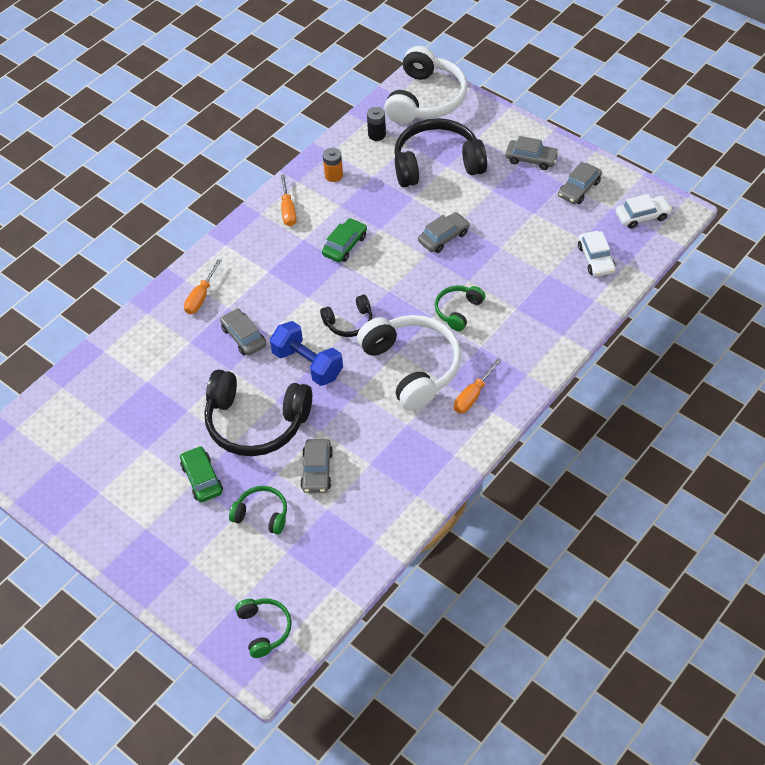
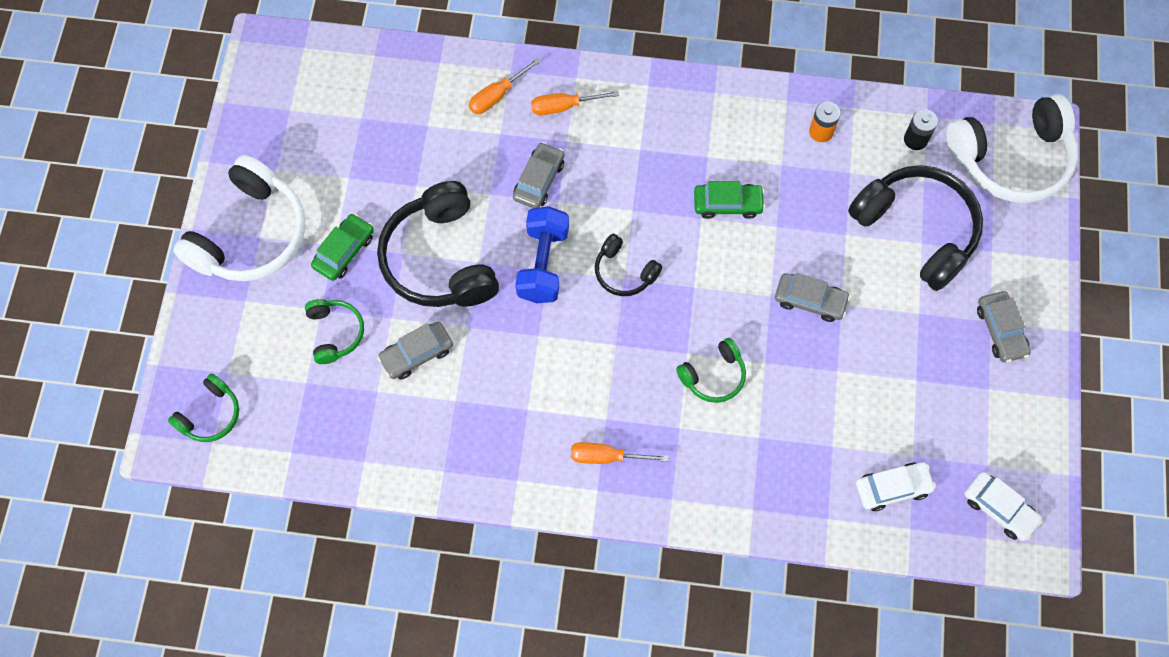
camera: 55 degrees right, 15 degrees up
(288, 210) = (737, 117): orange screwdriver -> orange screwdriver (496, 96)
(412, 367) = (605, 372): white headphones -> white headphones (250, 234)
(458, 311) = (713, 376): green headphones -> green headphones turned 150 degrees clockwise
(579, 189) = (991, 411): grey car -> none
(596, 259) = (892, 488): white car -> white car turned 150 degrees counterclockwise

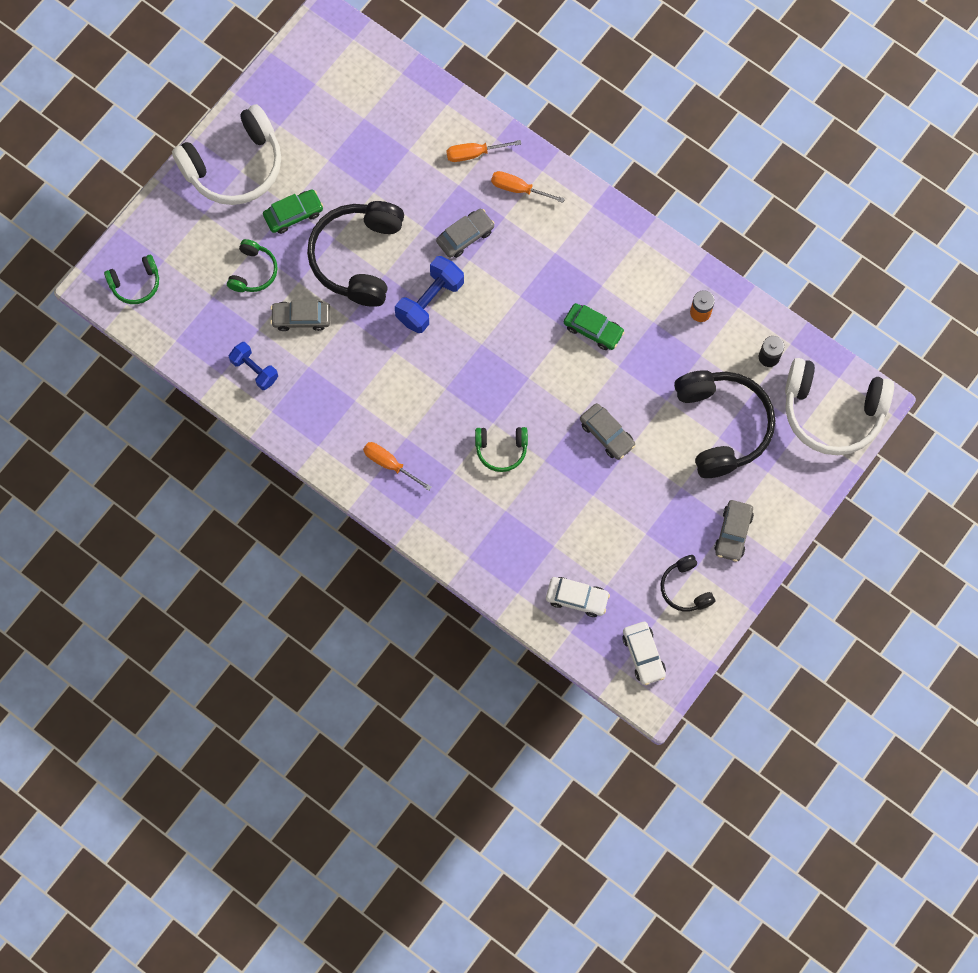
camera: 30 degrees right, 5 degrees up
(398, 436) = (254, 370): none -> blue dumbbell
(624, 272) = (485, 339): black headphones -> black headphones (685, 588)

